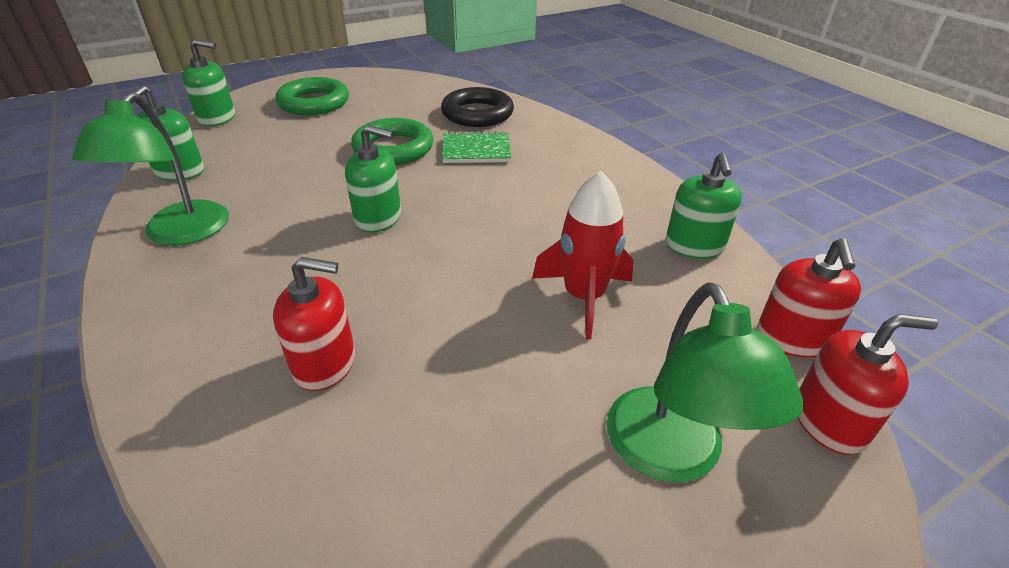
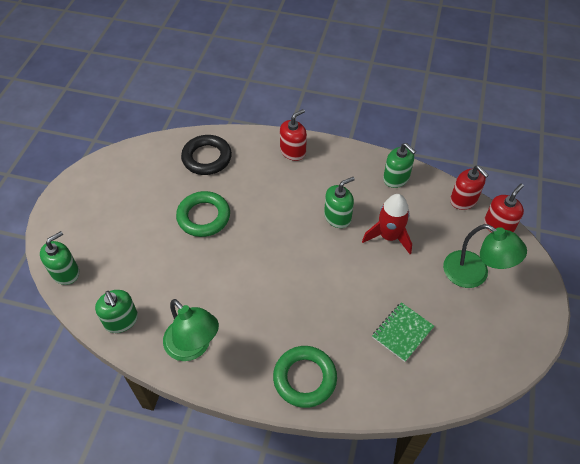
camera: 45 degrees left, 15 degrees up
(314, 103) = (101, 216): green ring -> green ring (304, 378)
(325, 363) = (346, 339): red soap dispenser -> red soap dispenser (293, 151)
(378, 218) = (264, 264): green soap dispenser -> green soap dispenser (337, 217)
(476, 150) = (244, 186): green notebook -> green notebook (402, 332)

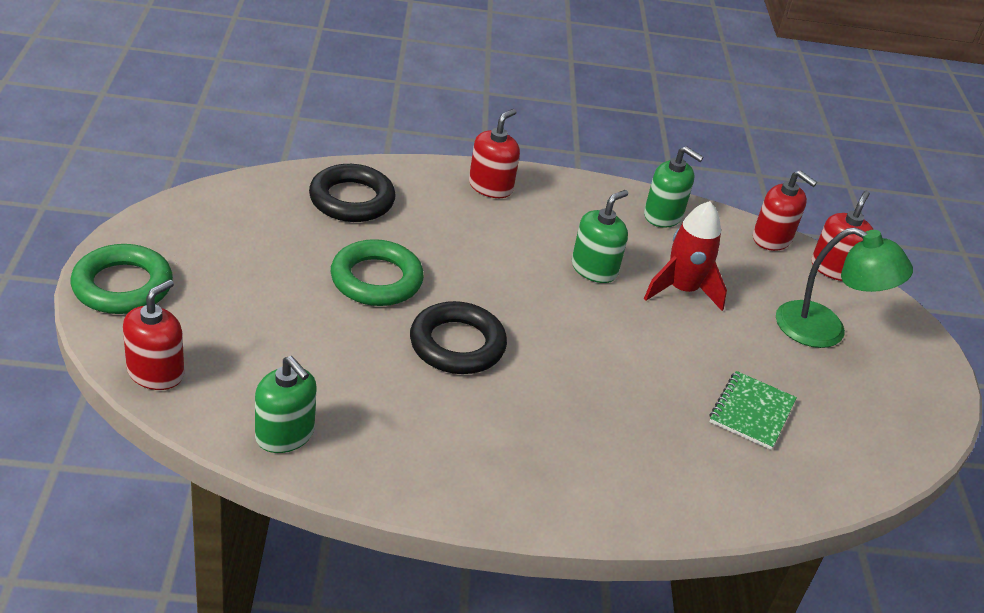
camera: 20 degrees left, 15 degrees down
(65, 272) = (156, 372): green soap dispenser -> red soap dispenser
(193, 347) = (426, 461): green lamp -> none
(236, 267) = (457, 344): none -> black ring
(304, 378) = (627, 487): green ring -> green ring (122, 286)

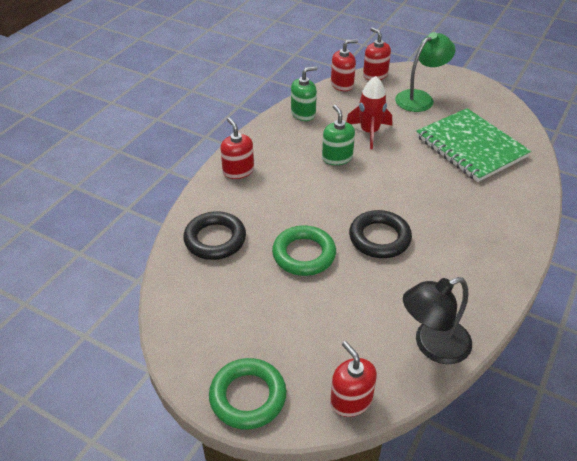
camera: 55 degrees left, 5 degrees up
(285, 434) = (432, 345): green soap dispenser -> black lamp
(751, 412) = (470, 147): green notebook -> green notebook, size x1.99

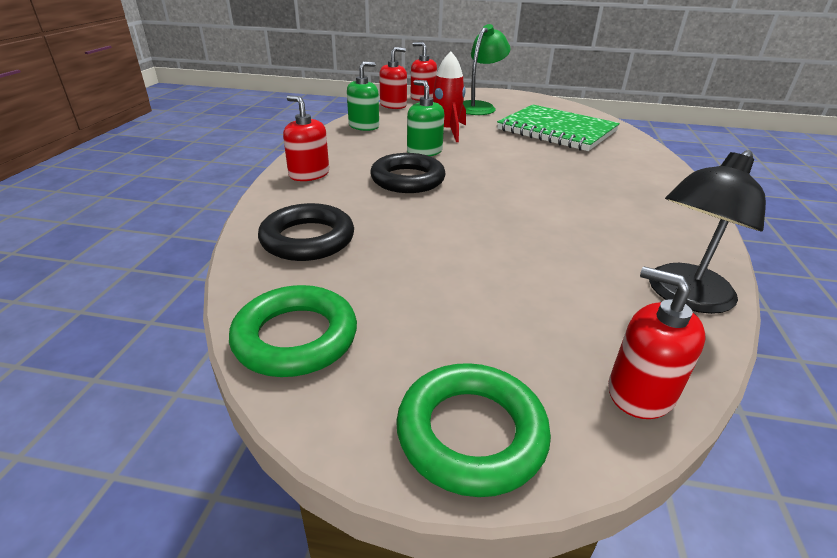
camera: 20 degrees left, 10 degrees down
(304, 254) = (442, 235): green ring -> green ring (295, 337)
(379, 238) = (524, 206): black ring -> black ring (407, 179)

